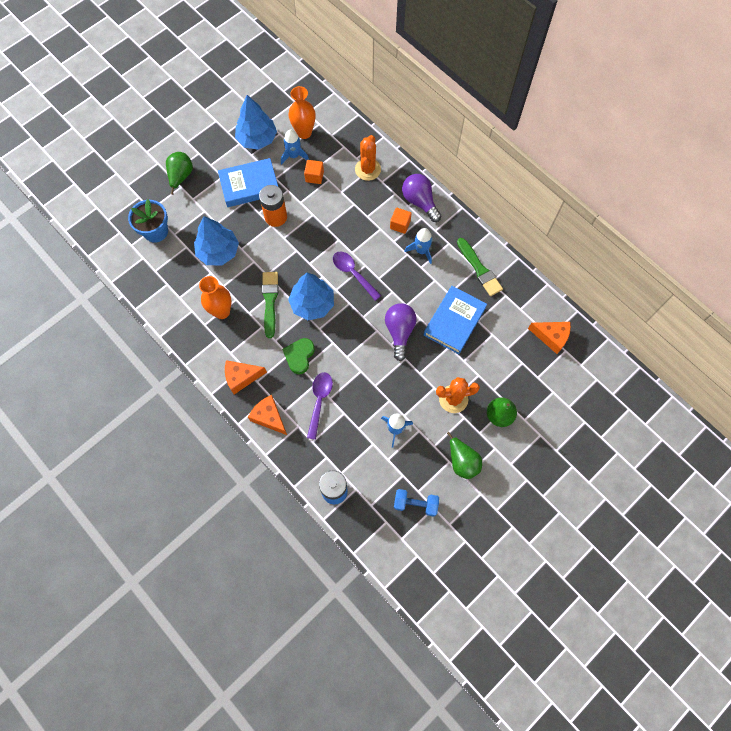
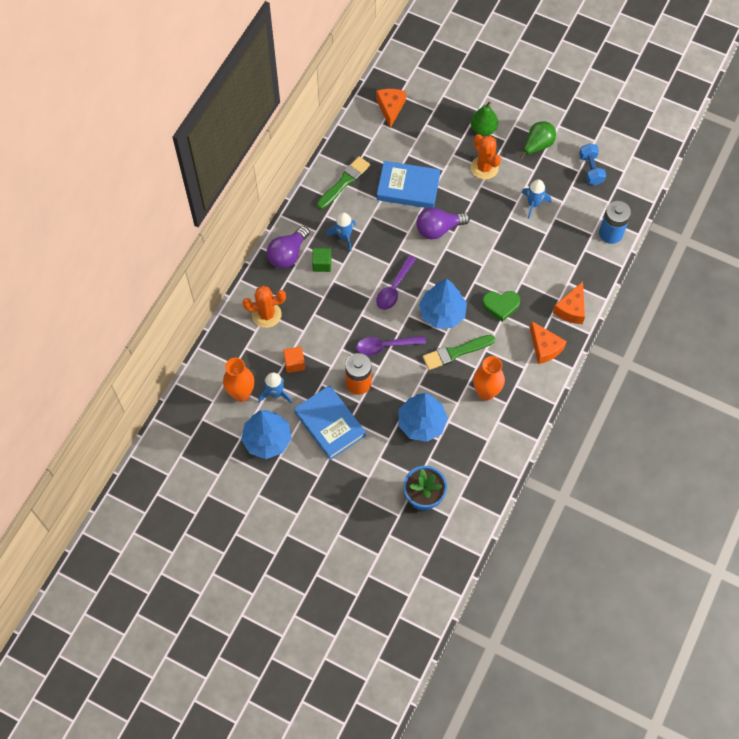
camera: 110 degrees left, 5 degrees down
(181, 177) = (346, 501): green pear -> none
(319, 401) = (536, 273): purple spoon -> purple spoon (385, 346)
(400, 225) = (322, 264): orange cube -> green cube

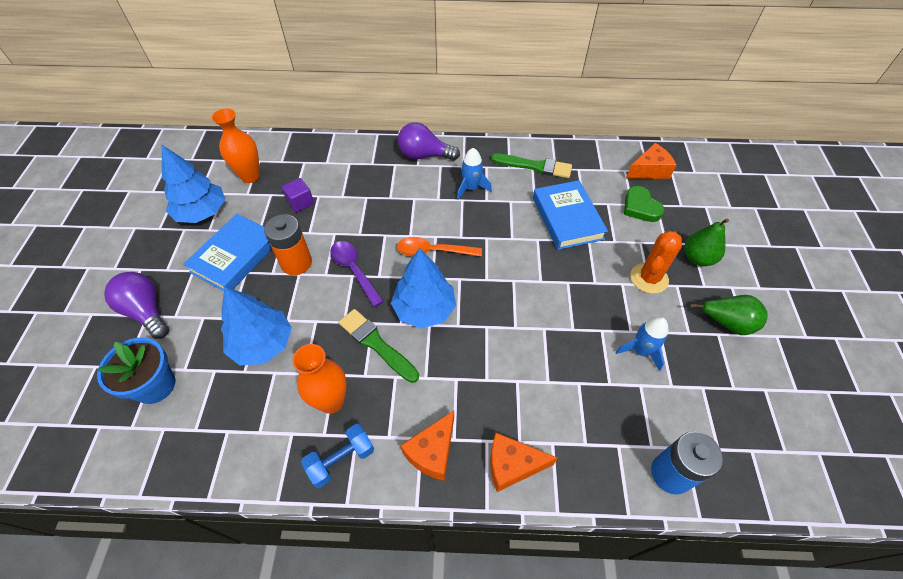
camera: 65 degrees right, 10 degrees down
(266, 314) = (348, 163): orange cactus -> none
(275, 393) = (259, 200): blue rocket -> none
(294, 363) = (300, 202): orange cube -> purple cube
(322, 264) = (428, 183): green cube -> none
(394, 288) = (433, 251): purple spoon -> orange spoon
(438, 229) = (534, 264): purple light bulb -> purple light bulb (146, 311)
(501, 305) = (469, 369): green heart -> green heart (640, 207)
(590, 169) = (748, 403): blue dumbbell -> blue dumbbell (341, 460)

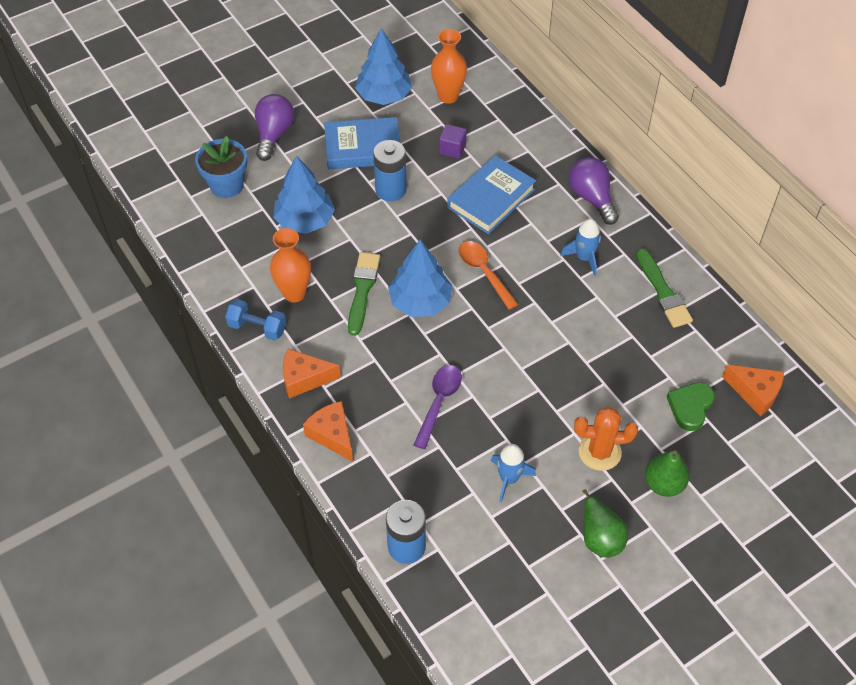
camera: 55 degrees right, 0 degrees up
(296, 263) = (390, 190): orange battery -> blue battery
(354, 270) = (416, 231): purple spoon -> purple spoon (439, 402)
(567, 218) = (617, 352): blue book -> blue book (491, 198)

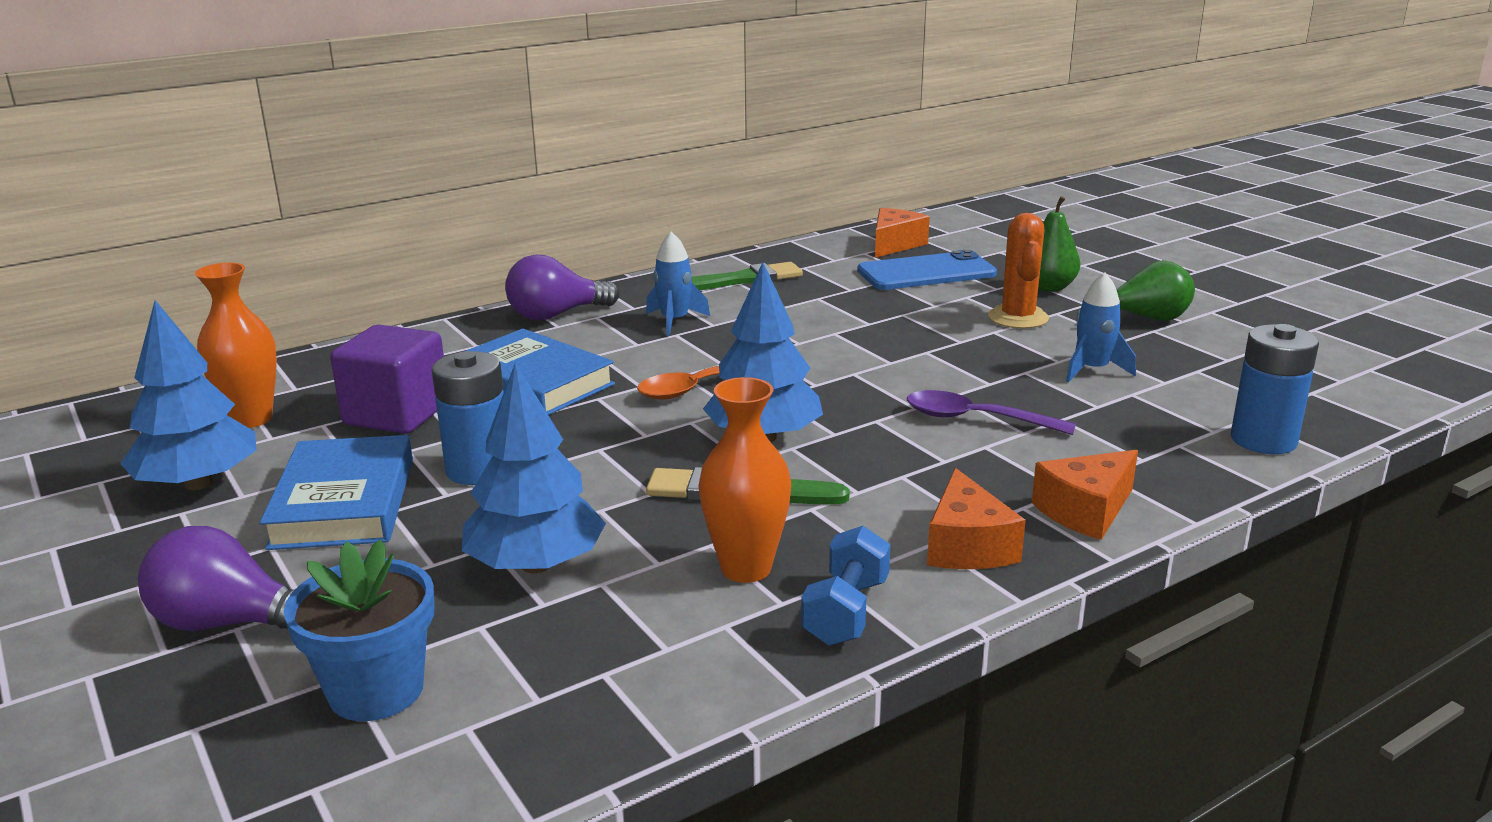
camera: 90 degrees left, 30 degrees down
(452, 149) = (396, 414): purple cube -> purple cube, size x1.82
(690, 407) = (926, 272): green heart -> blue phone

